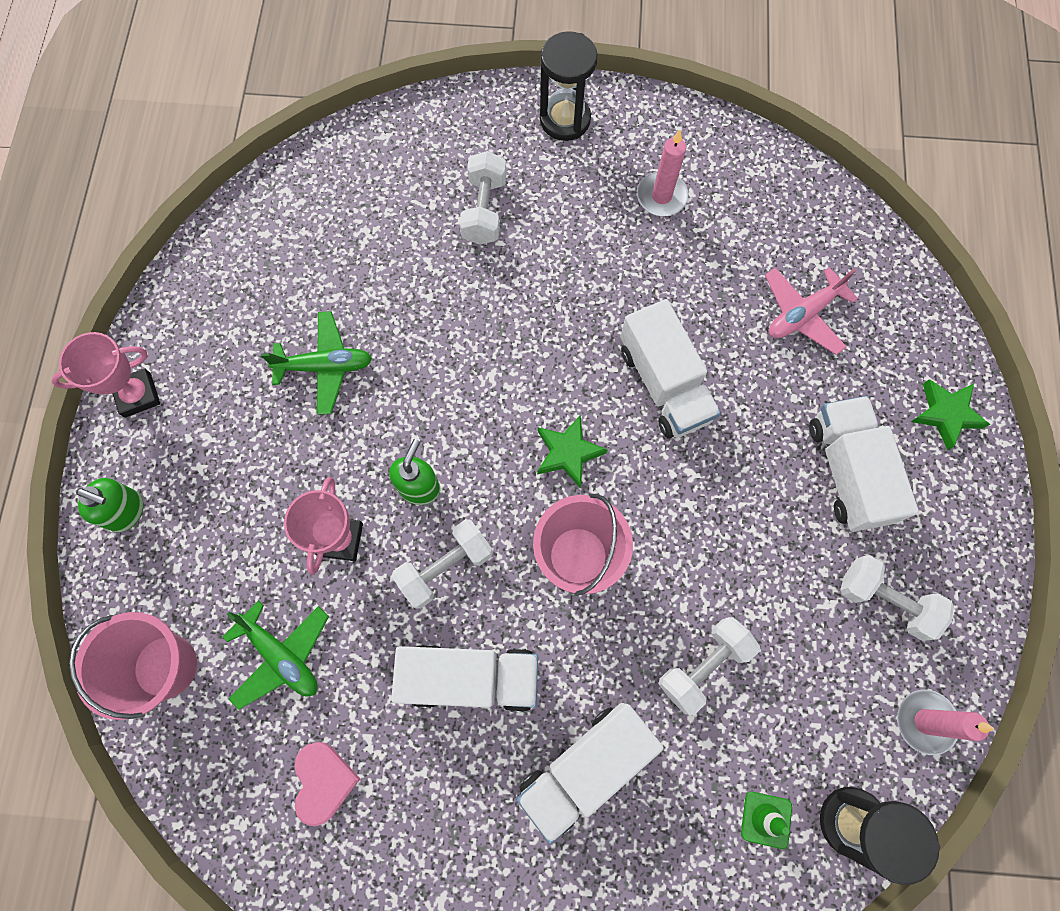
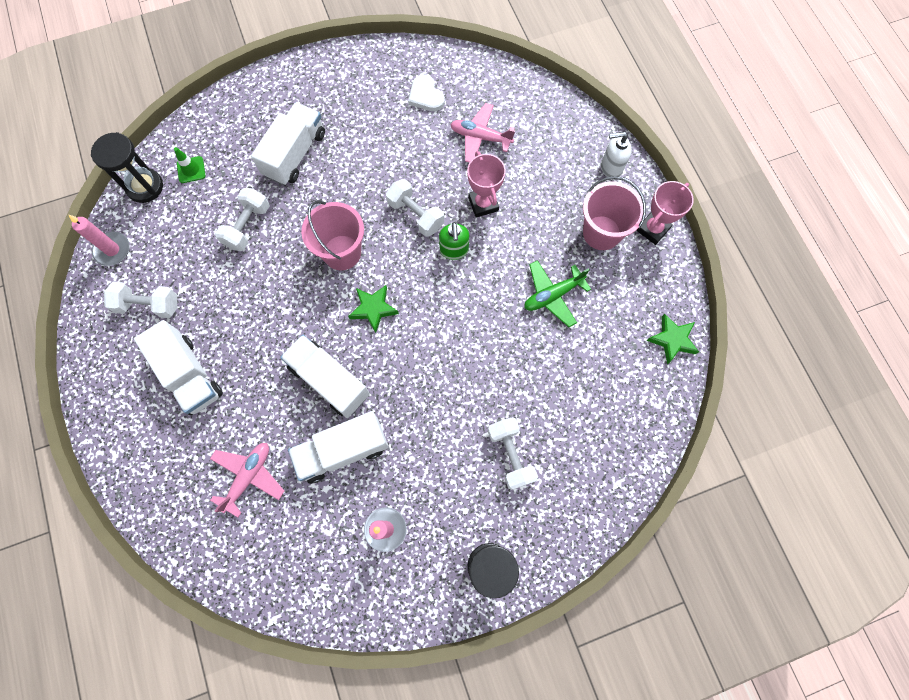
camera: 155 degrees right, 0 degrees up
(127, 511) = (611, 167): green soap dispenser -> white soap dispenser
(165, 666) = (537, 109): pink bucket -> pink bucket (601, 233)
(281, 655) = (480, 137): green plane -> pink plane
(323, 782) = (426, 96): pink heart -> white heart
(445, 567) = (416, 215): white dumbbell -> white dumbbell turned 75 degrees counterclockwise
(470, 677) = (374, 168): white truck -> white truck (343, 450)
(946, 414) = (130, 444): green star -> green star (672, 339)

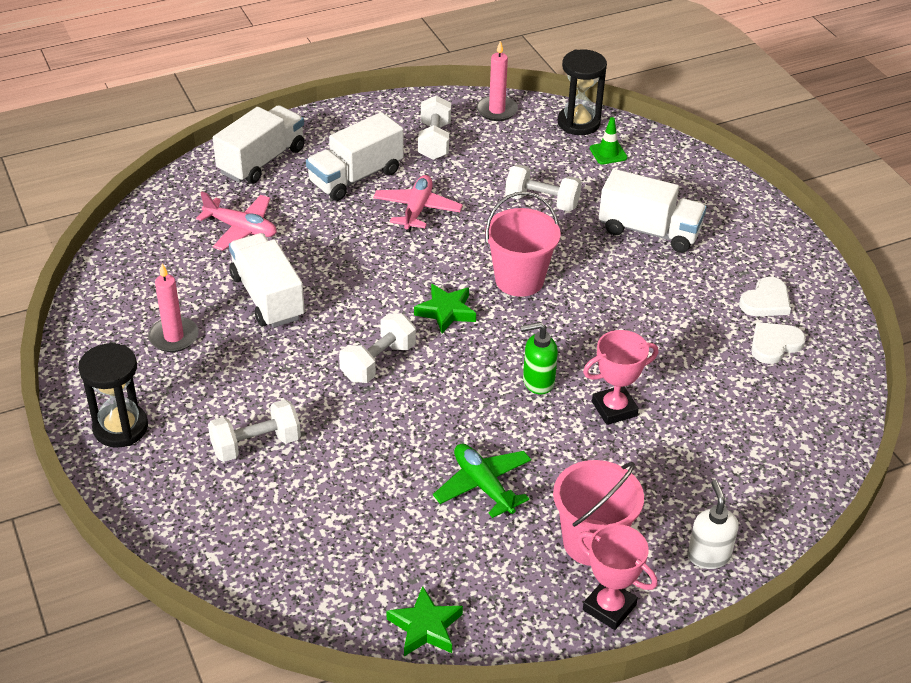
camera: 85 degrees right, 30 degrees down
(329, 381) = (351, 281): white truck -> white truck (261, 161)
(381, 92) = (766, 301): none -> white heart
(416, 215) = (584, 343): white dumbbell -> white dumbbell (378, 362)
(480, 137) = (721, 403): pink plane -> pink plane (417, 209)

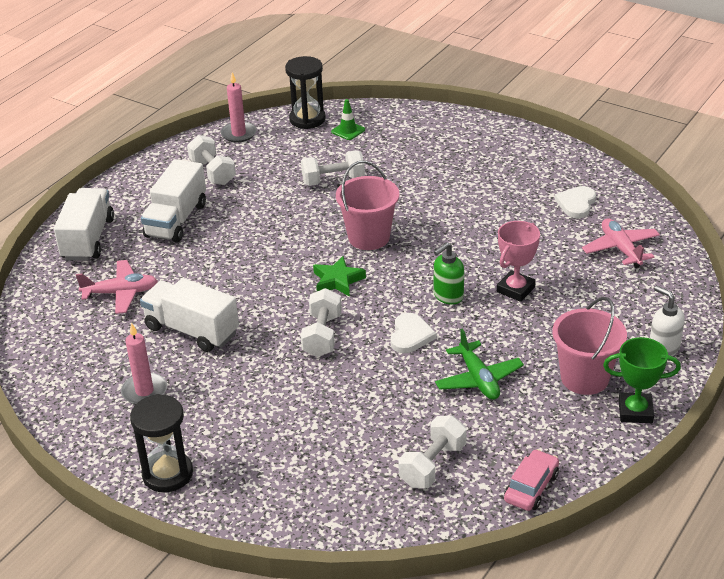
camera: 30 degrees left, 5 degrees down
(256, 445) = (288, 433): white dumbbell -> white dumbbell (432, 465)
(417, 209) = (247, 223): pink plane -> pink plane (620, 249)
(425, 627) = (531, 487): green star -> pink car
(483, 486) = (478, 379): green plane -> green plane turned 135 degrees counterclockwise
(609, 607) = (635, 411): pink trophy -> green trophy
(649, 231) = (426, 169): white truck -> none
(766, 301) = (545, 180): white heart -> white heart (410, 335)

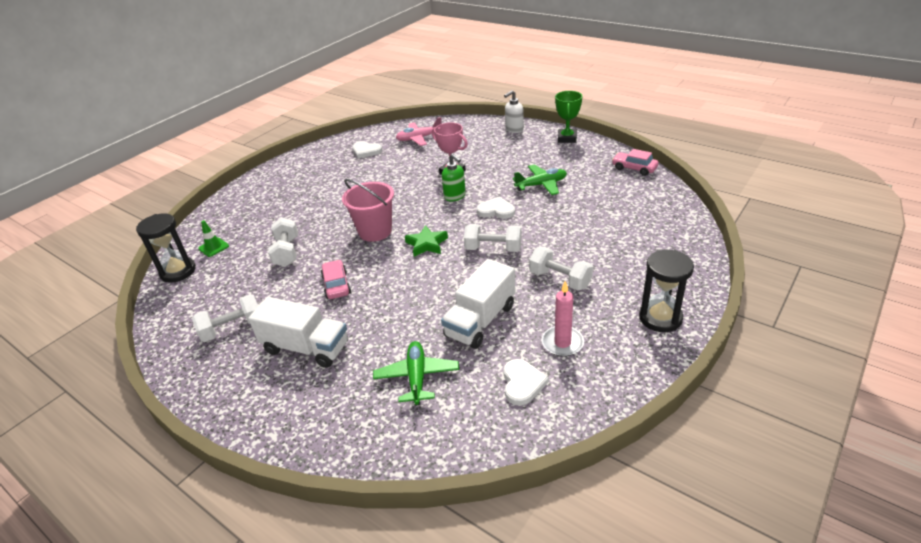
camera: 85 degrees left, 0 degrees up
(88, 239) = (313, 418): white truck -> none
(95, 362) = (522, 383): none -> white heart
(121, 293) = (417, 377): pink plane -> green plane
(239, 134) = (172, 315): pink candle -> none
(269, 224) = (336, 285): none -> pink car
(432, 465) = (623, 200): white dumbbell -> white dumbbell (560, 279)
(584, 378) = (539, 151): pink bucket -> none

